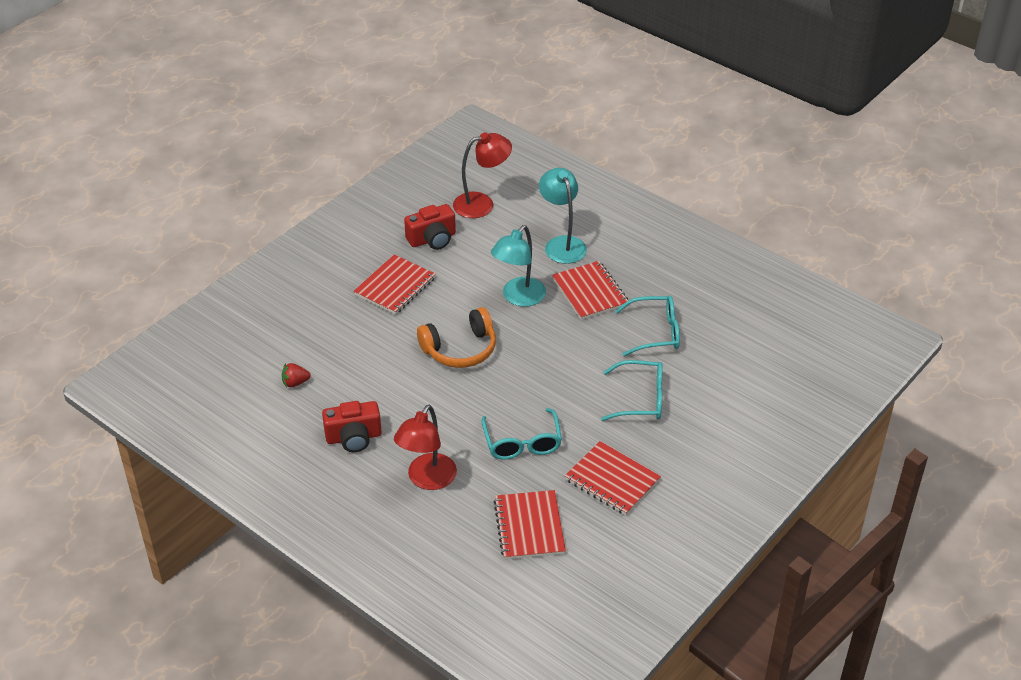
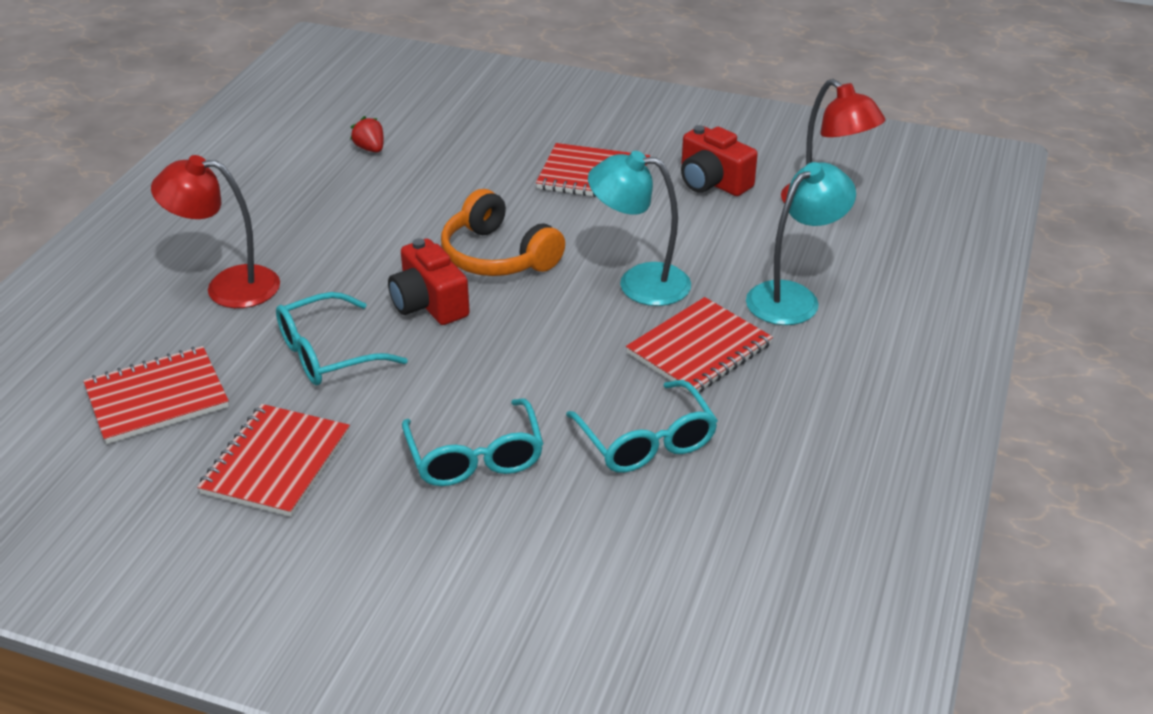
camera: 70 degrees right, 5 degrees down
(353, 437) = (288, 212): red camera -> red camera (429, 304)

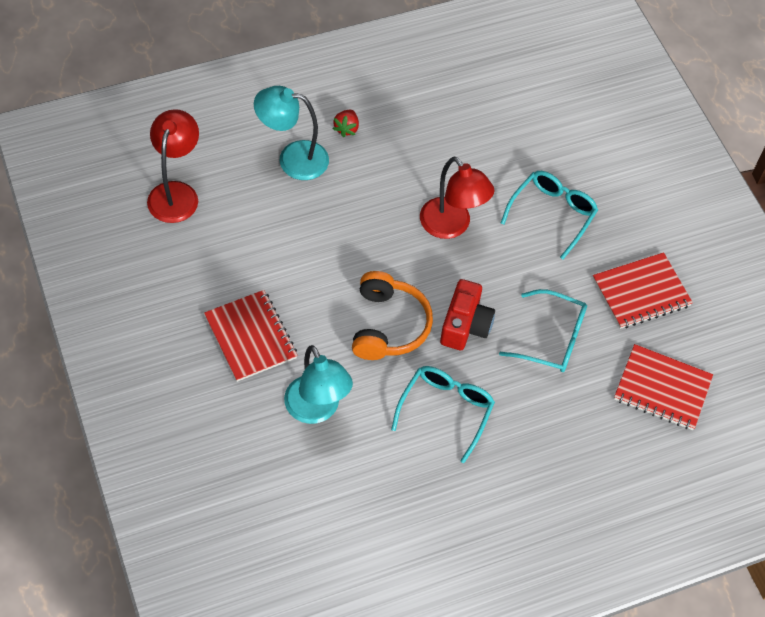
camera: 135 degrees left, 20 degrees up
(228, 286) = (554, 445): red lamp -> red lamp (451, 226)
(370, 149) = (338, 503): red strawberry -> red strawberry (346, 128)
(639, 283) = (347, 237): turquoise lamp -> turquoise lamp (317, 410)
(647, 442) = (472, 154): turquoise glasses -> turquoise glasses (446, 410)
(699, 349) = (380, 174): red notebook -> none
(712, 182) = (199, 265): red camera -> none

